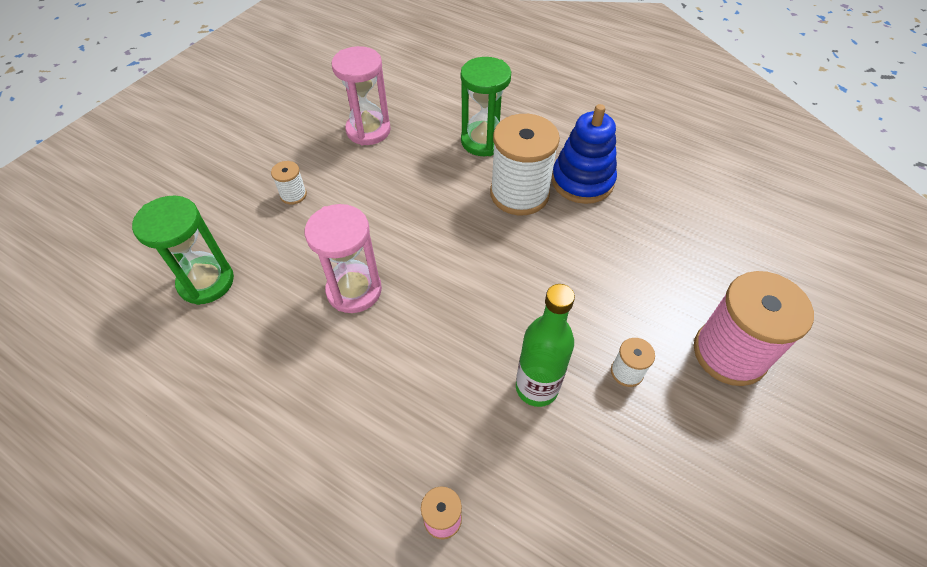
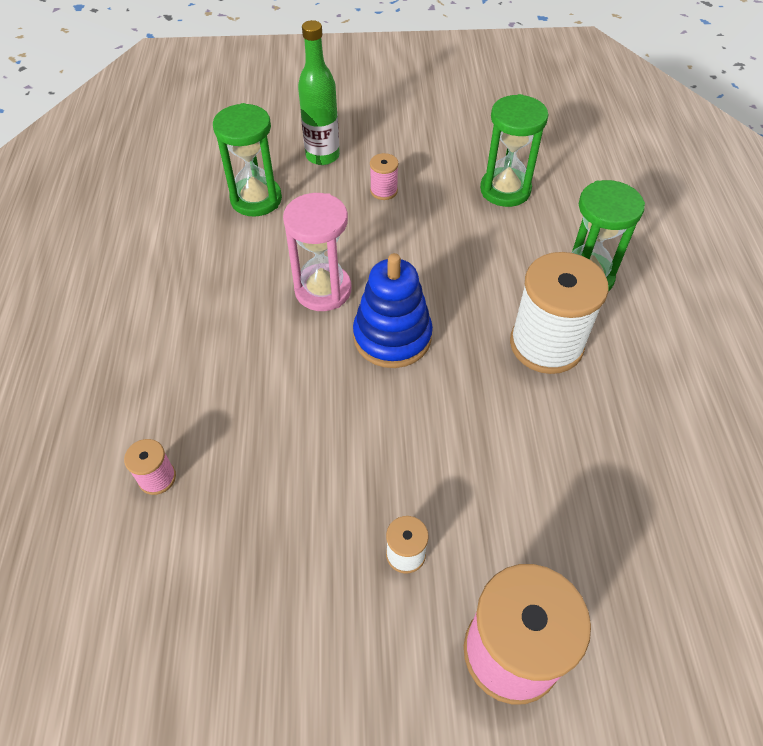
camera: 55 degrees right, 0 degrees up
(293, 195) = (384, 191): white spool -> pink spool
(368, 130) = (505, 190): pink hourglass -> green hourglass
(536, 388) = (328, 482): green bottle -> green bottle (322, 156)
(582, 181) = (621, 389): blue stacking toy -> blue stacking toy (392, 337)

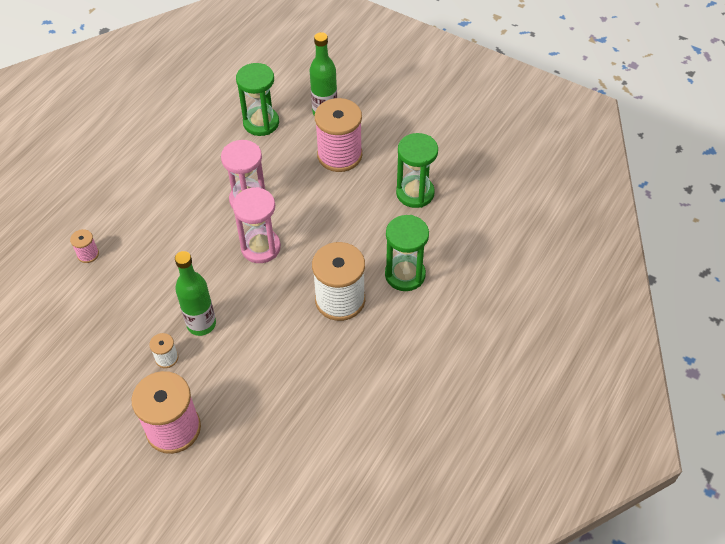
camera: 35 degrees right, 0 degrees up
(384, 191) = (339, 155): pink spool -> pink spool, size x2.24
(392, 337) = (260, 247): blue stacking toy -> pink hourglass
(409, 476) = (201, 324): none -> green bottle

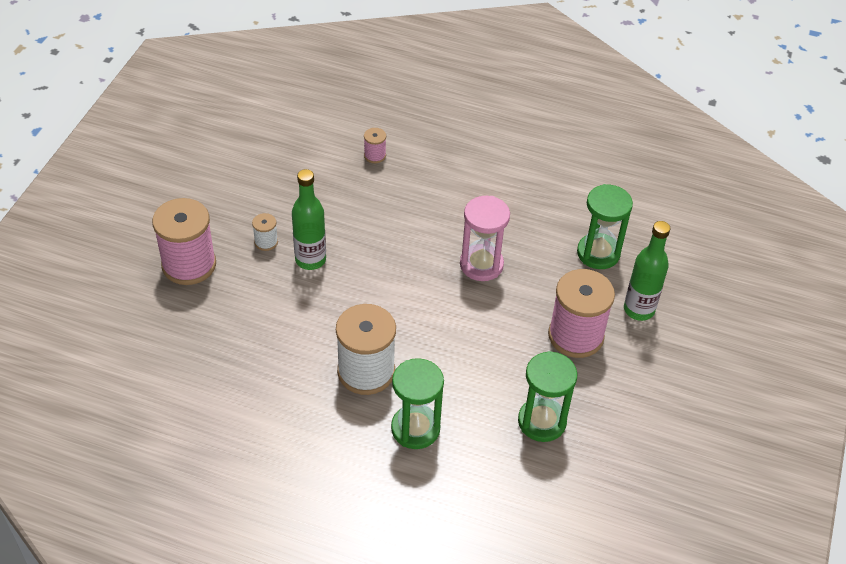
camera: 75 degrees right, 5 degrees down
(260, 247) = (419, 288): pink hourglass -> none

